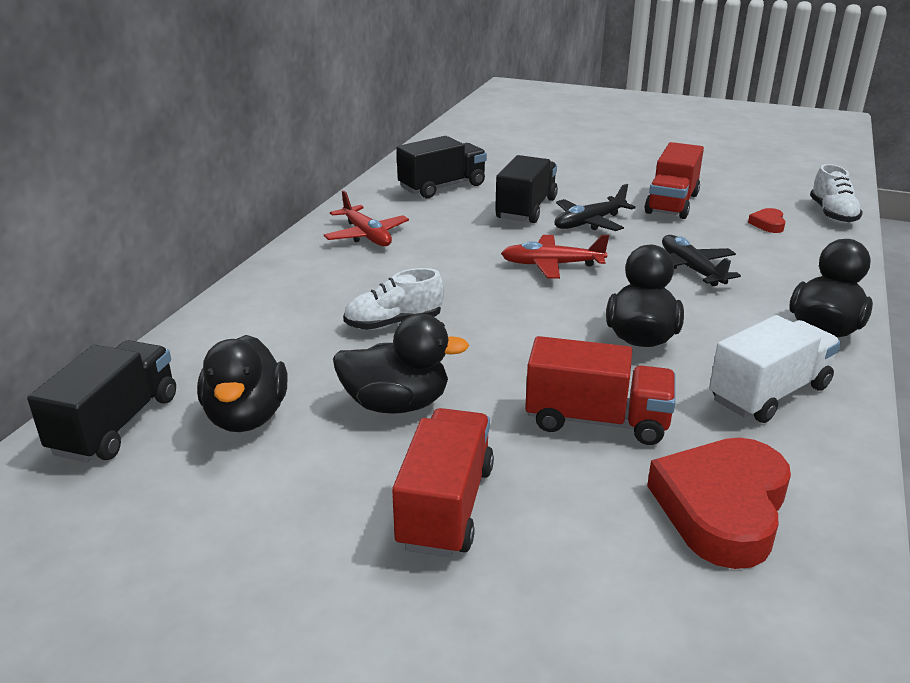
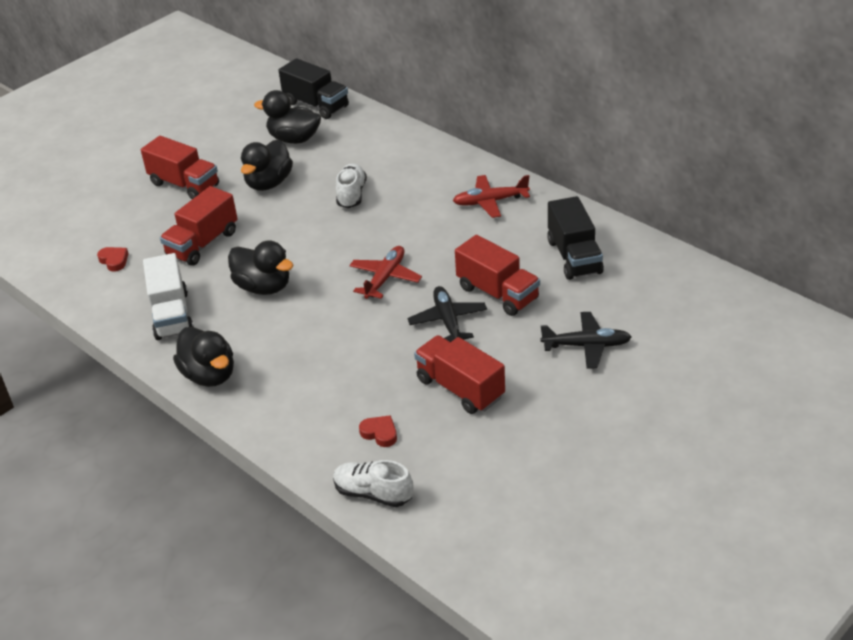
camera: 115 degrees right, 10 degrees up
(526, 209) = (497, 293): black truck -> red truck
(691, 269) = (332, 347): black plane -> black plane (587, 346)
(722, 508) = (114, 261): red heart -> red heart, size x0.44

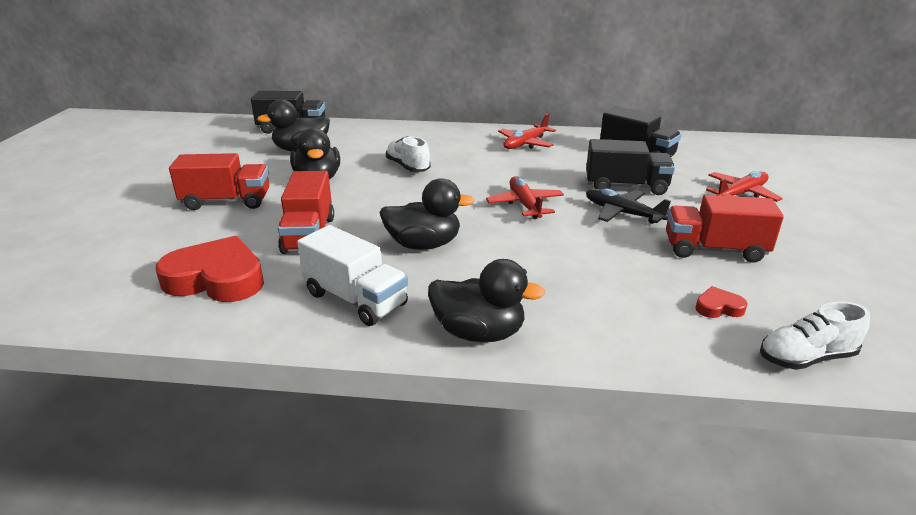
camera: 40 degrees left, 10 degrees down
(114, 261) = (216, 279): red heart -> red heart, size x2.29
(497, 293) = (626, 186): red truck -> black truck
(587, 346) = (741, 194): black plane -> red plane

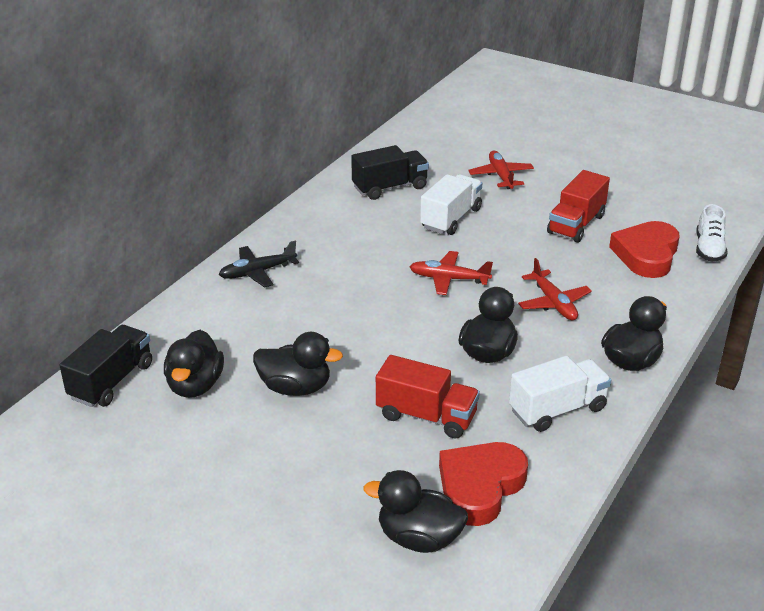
camera: 65 degrees left, 5 degrees up
(141, 264) = (418, 538): none -> black duck
(226, 201) = (306, 463): red truck -> none
(408, 167) = (312, 321): white shoe -> none
(525, 144) = (314, 235): red plane -> red plane (553, 303)
(622, 213) = (496, 239): black plane -> black plane (257, 272)
(626, 186) = (451, 218): black truck -> white truck
(718, 307) = (646, 254): red heart -> red heart, size x2.29

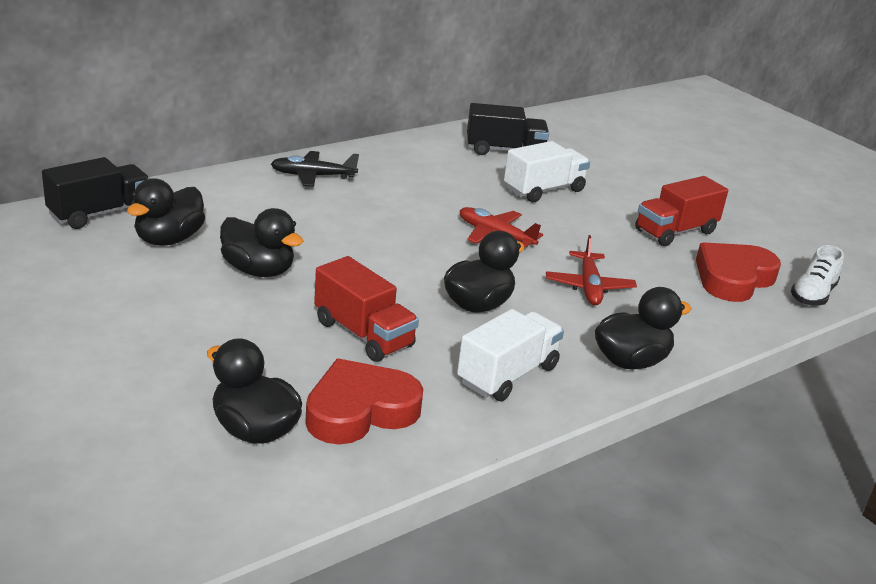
camera: 20 degrees right, 5 degrees down
(501, 176) = (629, 172): red plane -> none
(557, 409) = (507, 375): white truck -> white truck turned 45 degrees counterclockwise

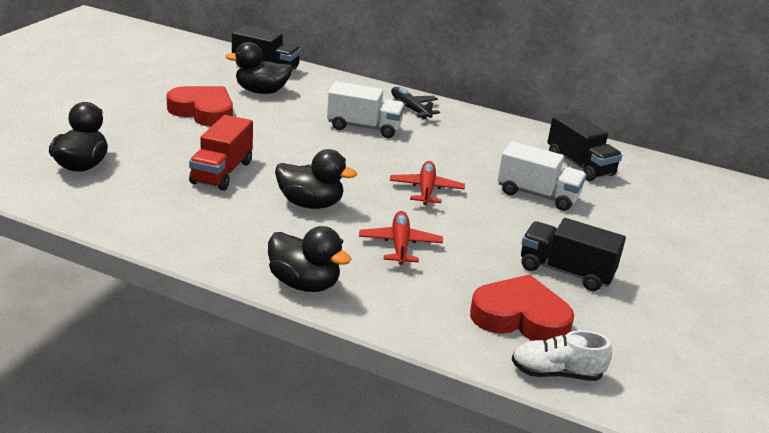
camera: 60 degrees right, 0 degrees up
(258, 270) = (259, 124): black duck -> none
(360, 410) = (131, 191): red heart -> red heart (203, 111)
(507, 375) = (227, 234): white truck -> white truck (364, 127)
(589, 287) = (400, 244): red plane -> red plane turned 120 degrees clockwise
(675, 231) = (566, 271): red truck -> black truck

